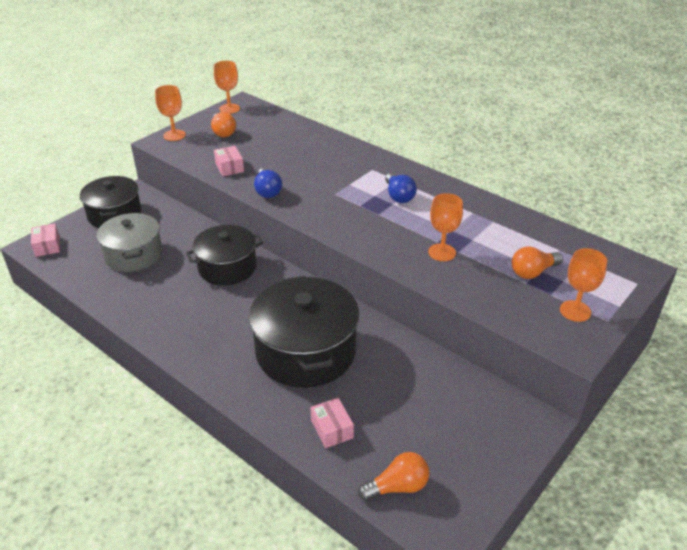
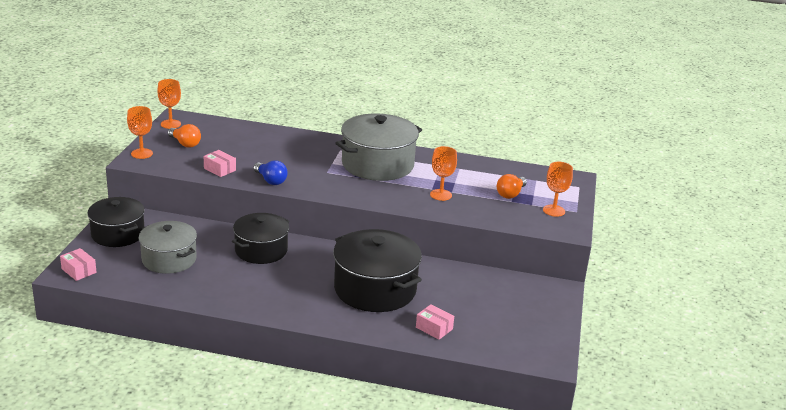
camera: 30 degrees left, 10 degrees down
(398, 196) = (377, 164): blue light bulb -> grey pot
(398, 487) = (502, 346): orange light bulb -> none

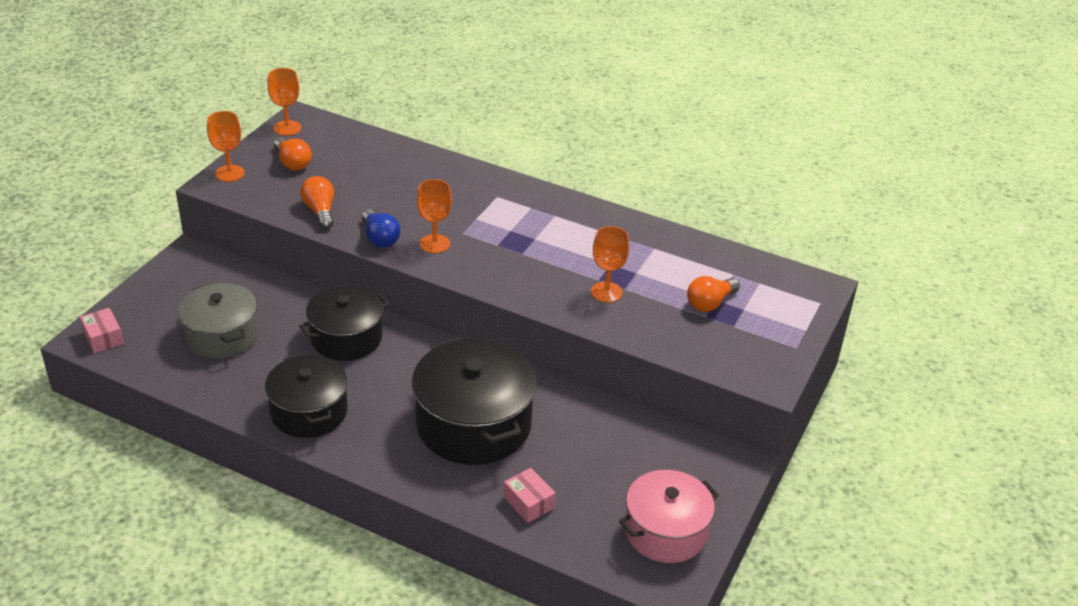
camera: 15 degrees right, 10 degrees up
(118, 234) = (174, 286): black pot -> black pot (309, 411)
(220, 169) = (320, 211): pink box -> orange light bulb
(377, 164) = (539, 228): grey pot -> none
(531, 332) = (665, 531): none -> pink pot
(553, 210) = (762, 341): orange goblet -> orange goblet (435, 244)

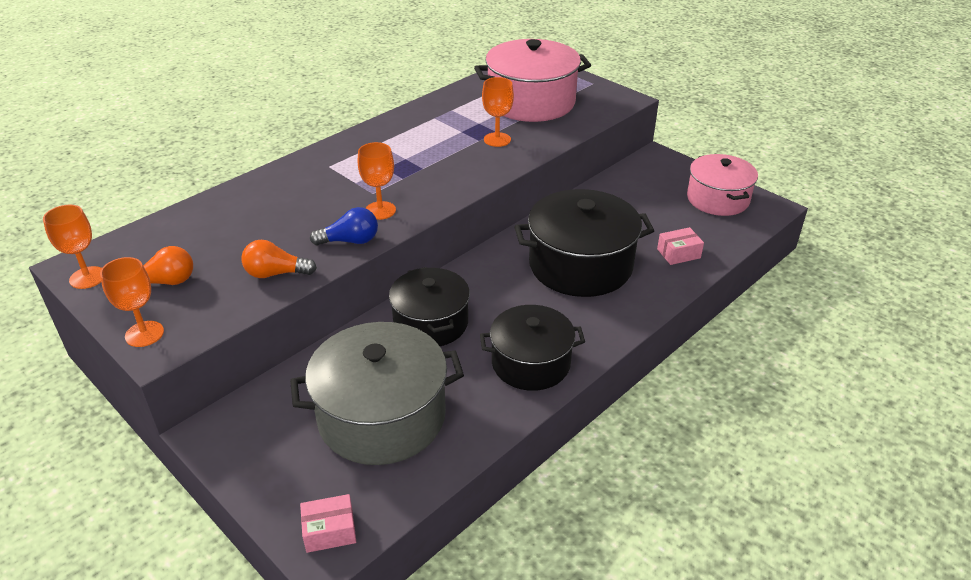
camera: 70 degrees left, 0 degrees up
(222, 336) = (382, 416): grey pot -> grey pot, size x1.51
(710, 303) = (531, 102): orange light bulb -> pink pot

